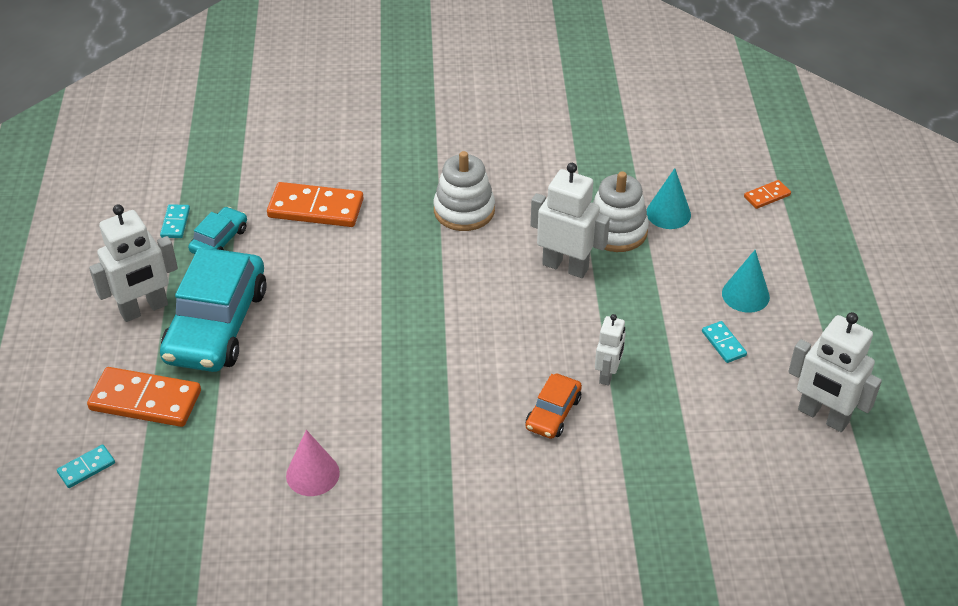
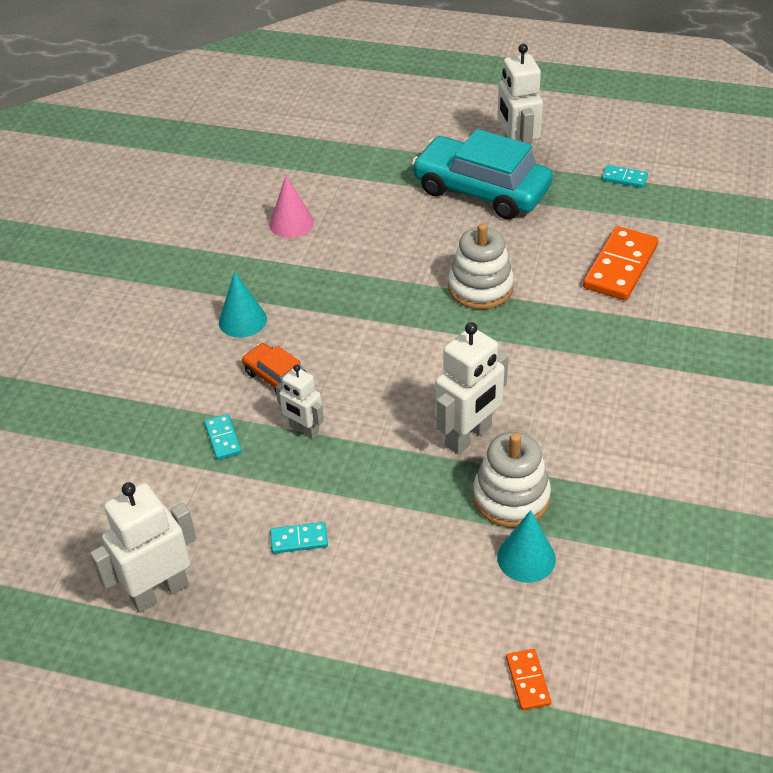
camera: 110 degrees right, 0 degrees up
(86, 468) = (359, 118): turquoise domino -> turquoise domino (223, 438)
(145, 400) = (412, 148): orange domino -> none
(219, 240) = (592, 201): turquoise car -> none
(464, 210) = (585, 374): white stacking toy -> white stacking toy (480, 287)
(745, 295) = (361, 588): turquoise cone -> turquoise cone (242, 320)

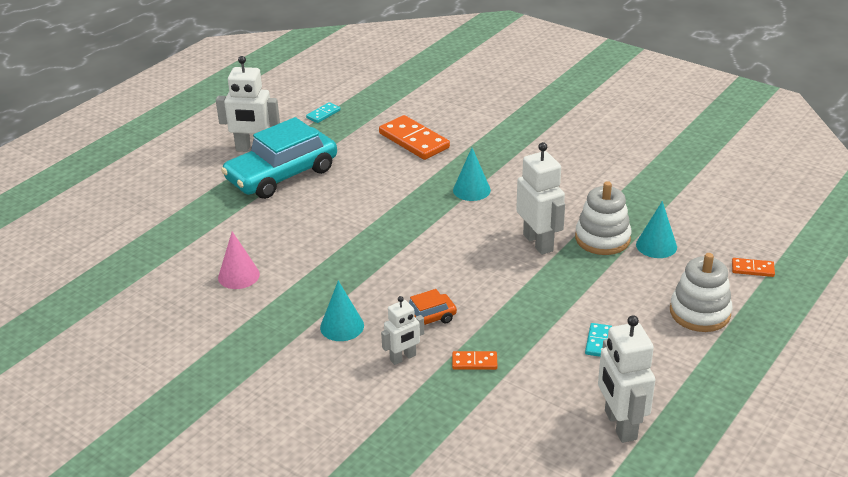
camera: 70 degrees left, 10 degrees down
(223, 438) = (474, 362): turquoise domino -> orange domino
(304, 430) = (489, 317): white robot -> white robot (403, 358)
(480, 287) = (391, 201): white stacking toy -> white stacking toy (699, 312)
(545, 347) = (471, 190): none -> turquoise cone

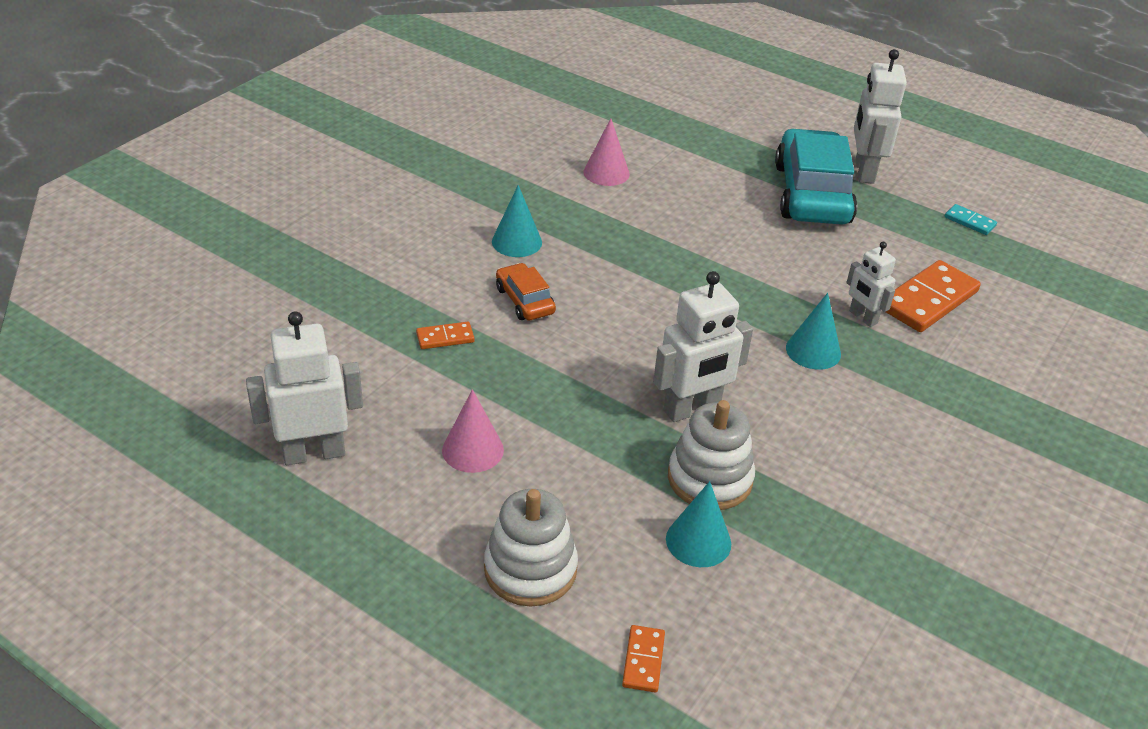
camera: 85 degrees right, 5 degrees up
(282, 175) = (811, 194): turquoise car -> turquoise car turned 45 degrees clockwise
(403, 358) = (459, 284): white robot -> white robot (862, 317)
(474, 362) = (445, 338): orange domino -> orange domino turned 75 degrees clockwise
(598, 342) = (473, 450): turquoise domino -> pink cone

